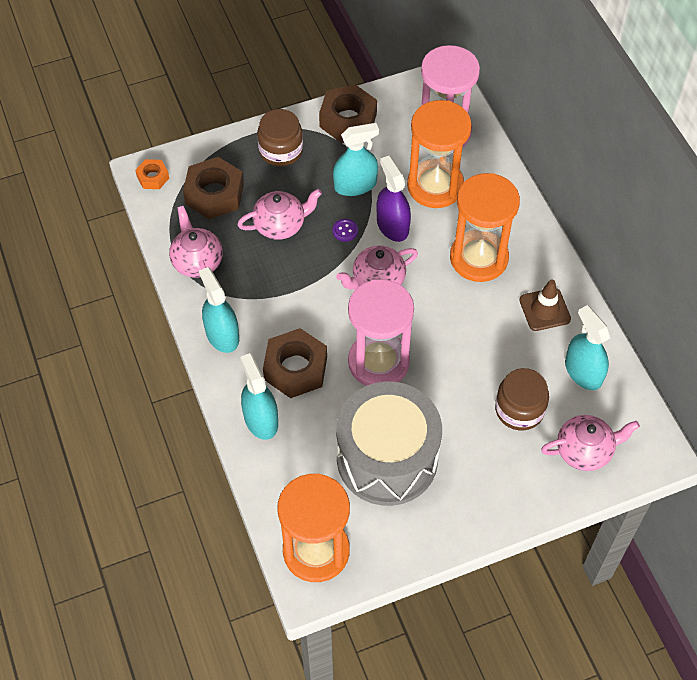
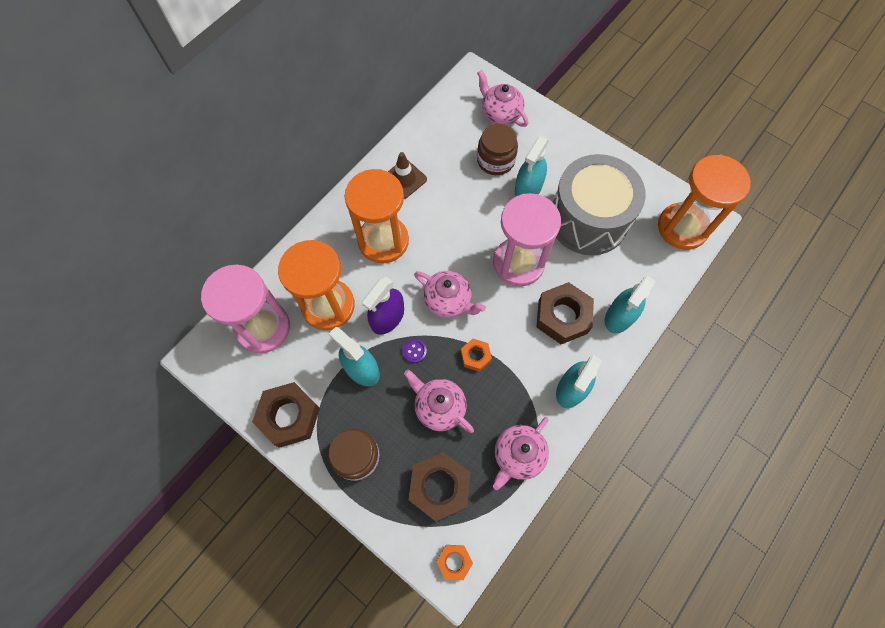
camera: 120 degrees left, 10 degrees up
(307, 275) = (475, 356): none -> orange nut
(583, 372) = (441, 137): turquoise spray bottle -> turquoise spray bottle (528, 188)

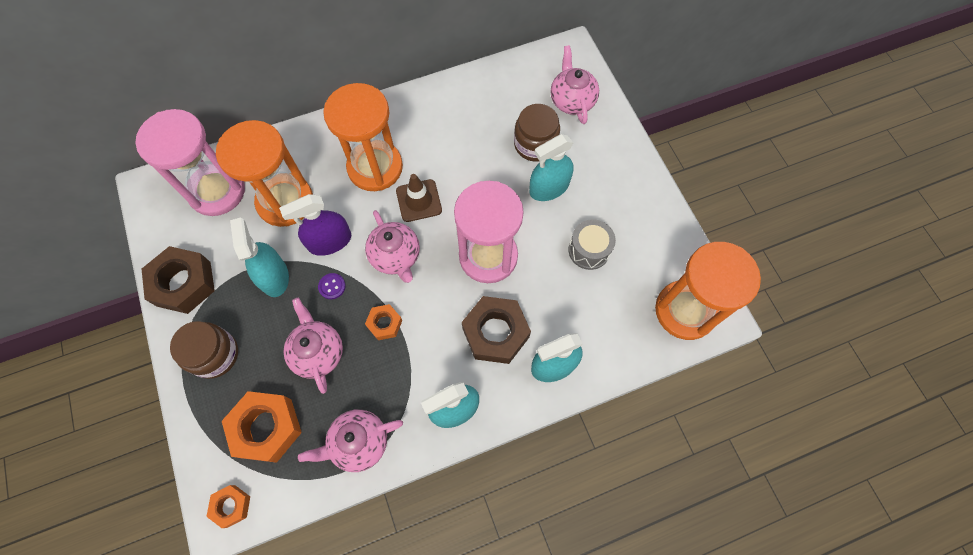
camera: 30 degrees right, 0 degrees up
(404, 179) = (434, 119): brown traffic cone -> brown traffic cone (419, 200)
(439, 487) = (266, 428): brown nut -> orange nut
(588, 219) = (589, 250): grey drum -> grey drum, size x0.45

